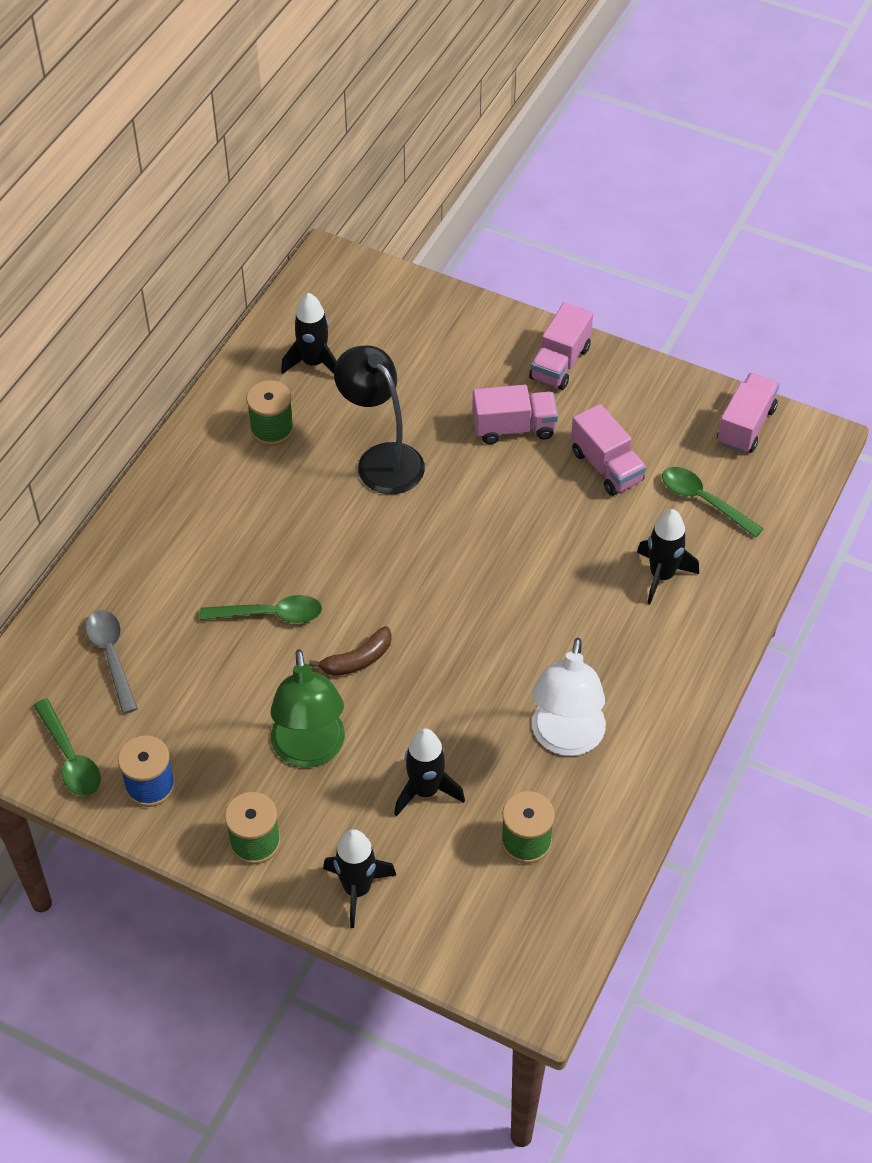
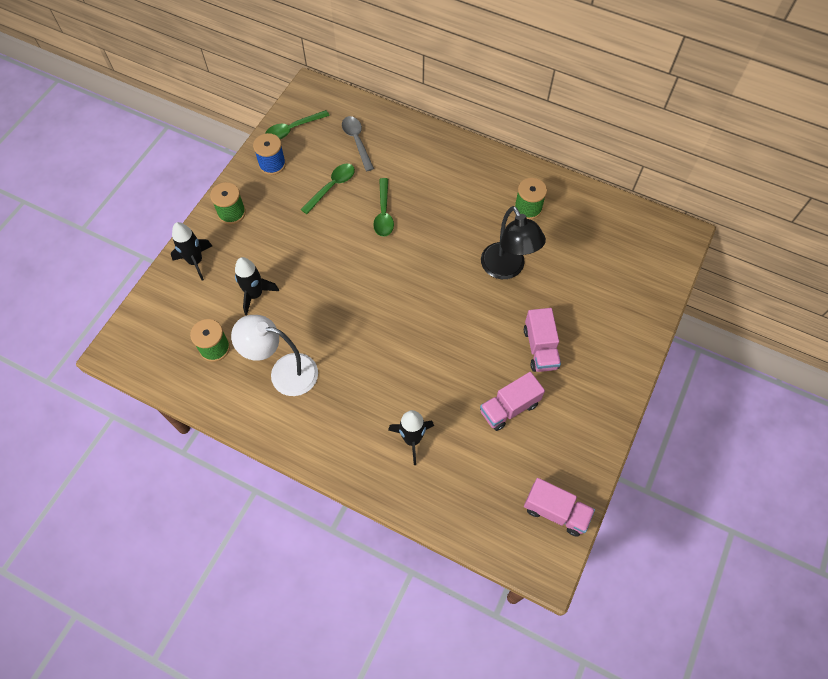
camera: 90 degrees right, 10 degrees up
(111, 656) = (357, 141): grey spoon -> grey spoon turned 90 degrees counterclockwise
(310, 751) = (287, 236): green lamp -> none
(313, 363) = (587, 229): black rocket -> none
(357, 660) = (349, 258): brown banana -> none
(381, 459) = (507, 269): black lamp -> black lamp turned 105 degrees clockwise
(560, 363) = (605, 380): pink truck -> none
(703, 501) = (480, 473): green spoon -> green spoon (332, 187)

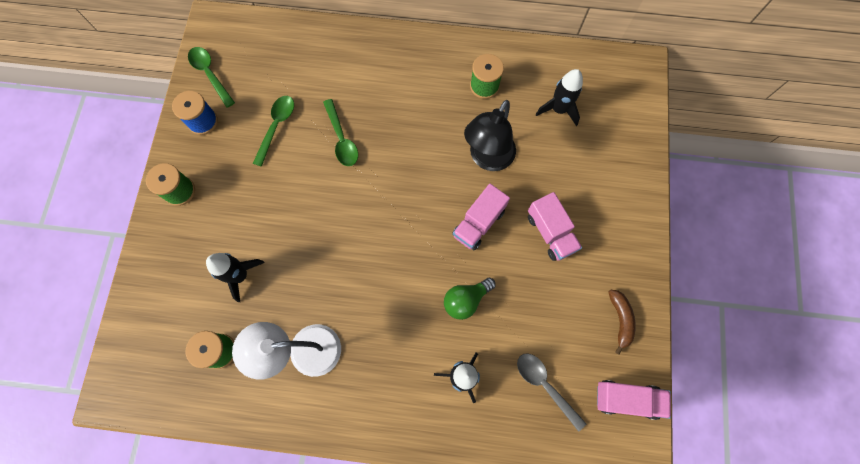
camera: 20 degrees left, 10 degrees up
(195, 261) = (161, 260): black rocket -> black rocket (558, 109)
(293, 129) = (210, 74): green spoon -> green spoon turned 105 degrees clockwise
(357, 141) = (283, 67): grey spoon -> grey spoon (545, 385)
(441, 378) = (466, 300): none -> green light bulb
(507, 269) = (487, 158): black lamp -> black lamp turned 75 degrees clockwise
(509, 408) = (543, 307): pink truck -> pink truck (478, 223)
(576, 442) = (620, 320): none -> brown banana

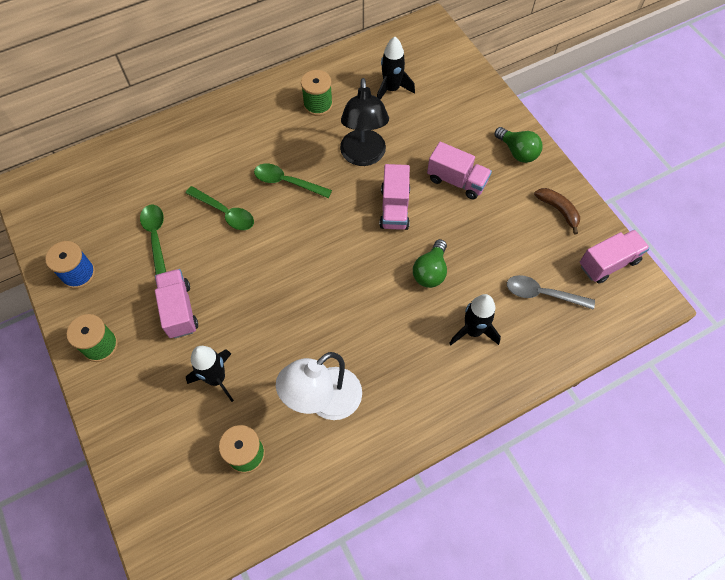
camera: 35 degrees left, 10 degrees down
(210, 74) = (55, 231): green spoon -> green spoon (287, 182)
(252, 200) = (179, 310): none -> pink truck
(626, 240) = (517, 152): none -> green light bulb

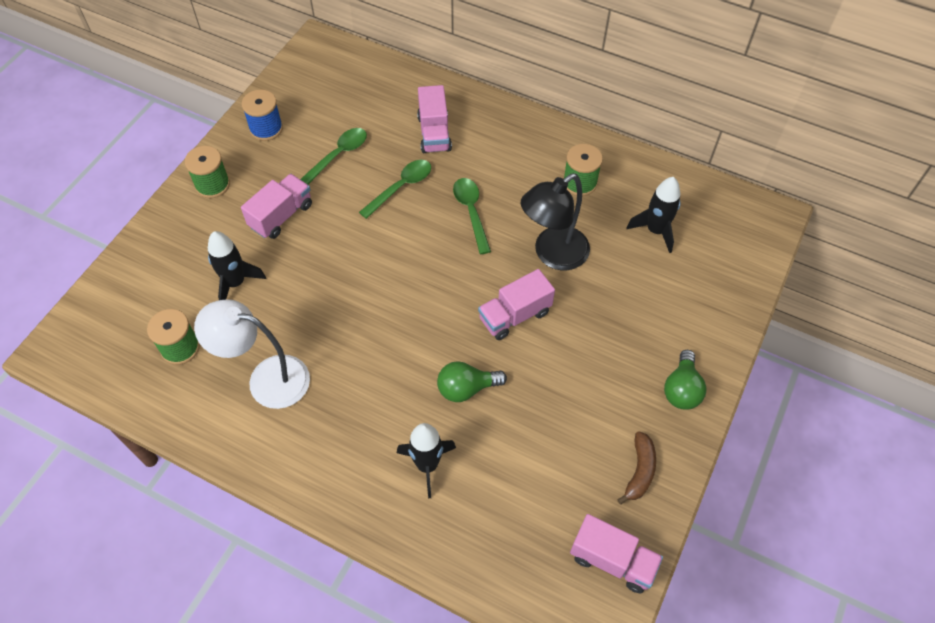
camera: 55 degrees right, 5 degrees down
(225, 213) = (401, 187): green spoon -> green spoon turned 135 degrees counterclockwise
(456, 181) = (594, 352): pink truck -> pink truck (434, 133)
(542, 294) = (519, 510): grey spoon -> none

